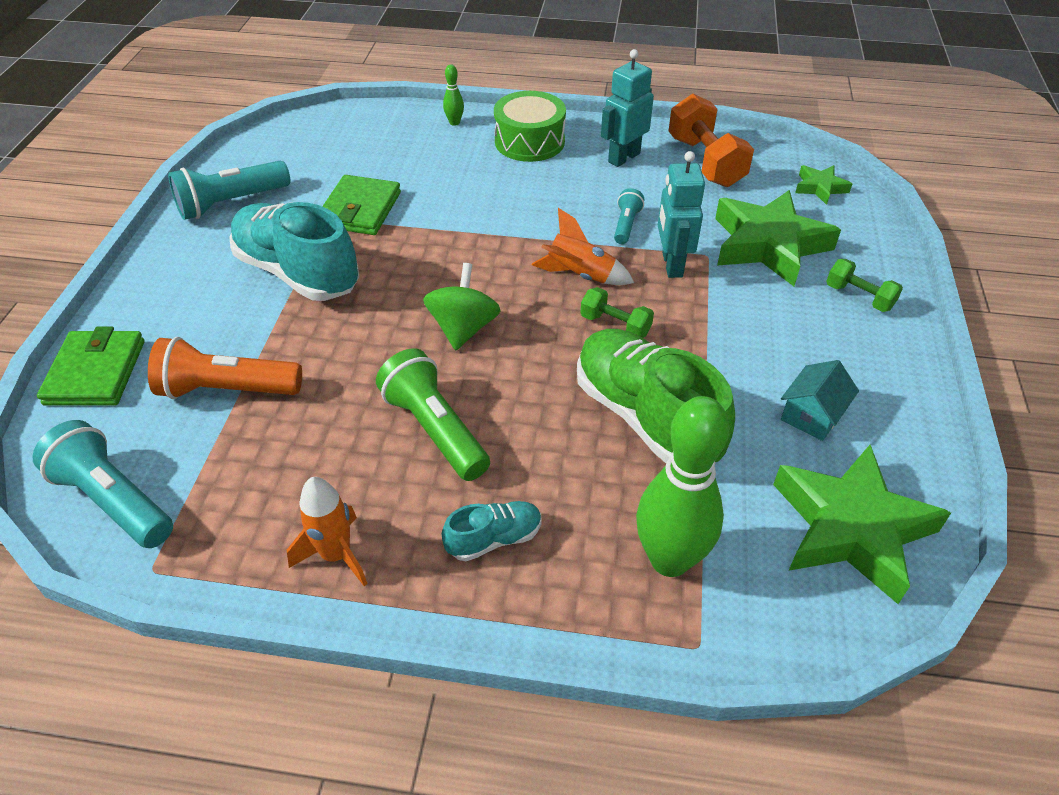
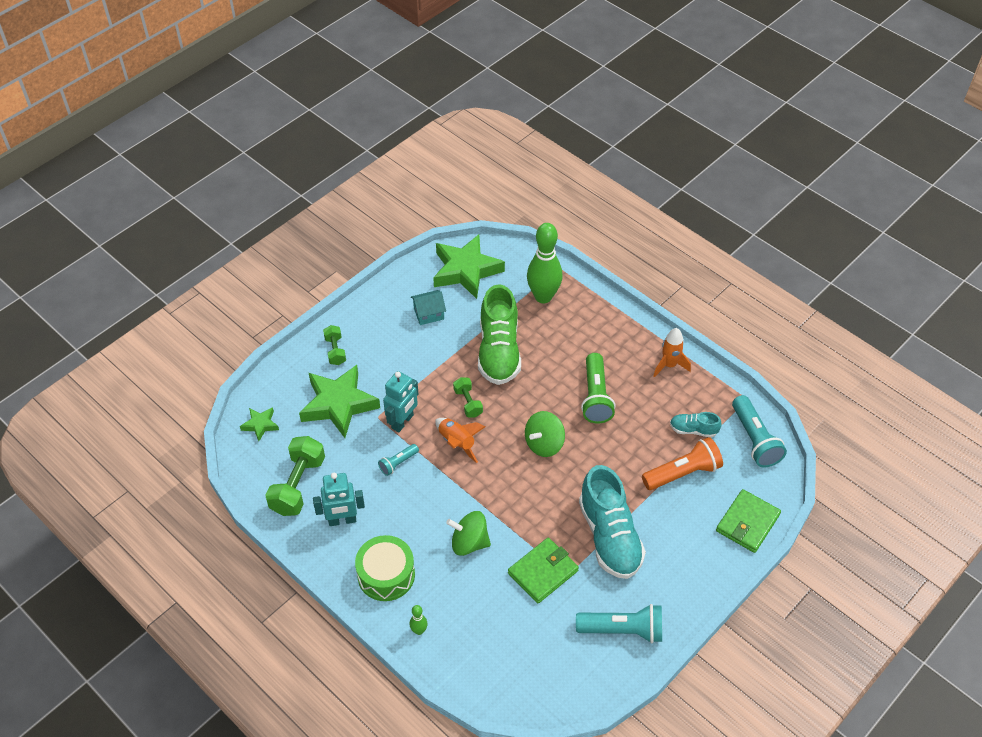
camera: 145 degrees left, 5 degrees up
(227, 389) = (683, 473): orange flashlight -> orange flashlight turned 60 degrees counterclockwise
(468, 197) = (469, 542): none -> green spinning top
(494, 539) = (603, 338): turquoise shoe -> turquoise shoe (693, 430)
(705, 162) = (298, 485): orange dumbbell -> green dumbbell

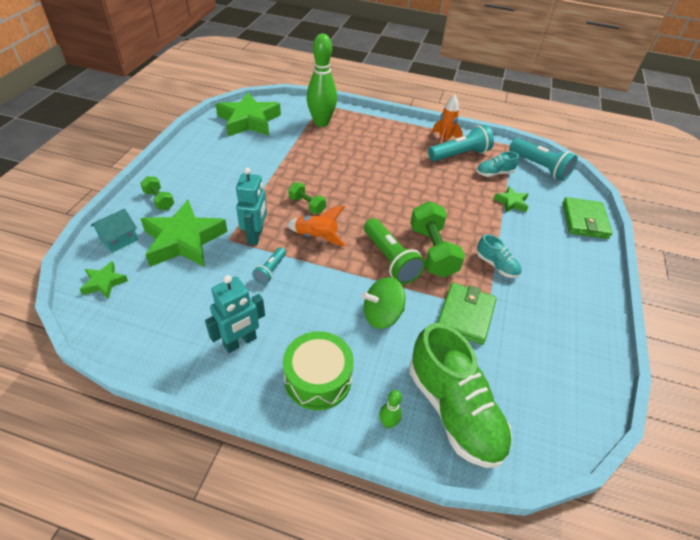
camera: 30 degrees left, 5 degrees down
(298, 485) = (173, 325): green dumbbell -> green dumbbell (432, 251)
(429, 314) = (234, 154): turquoise house -> turquoise house (119, 239)
(499, 351) = (310, 164): green shoe -> green shoe (453, 410)
(544, 444) = (391, 215): green spinning top -> none
(595, 396) = (407, 172): green flashlight -> green flashlight (390, 260)
(609, 536) = (496, 265): turquoise shoe -> turquoise shoe, size x0.48
(622, 630) = (569, 338): turquoise flashlight -> turquoise flashlight (459, 155)
(683, 473) = (511, 202): orange flashlight -> green star

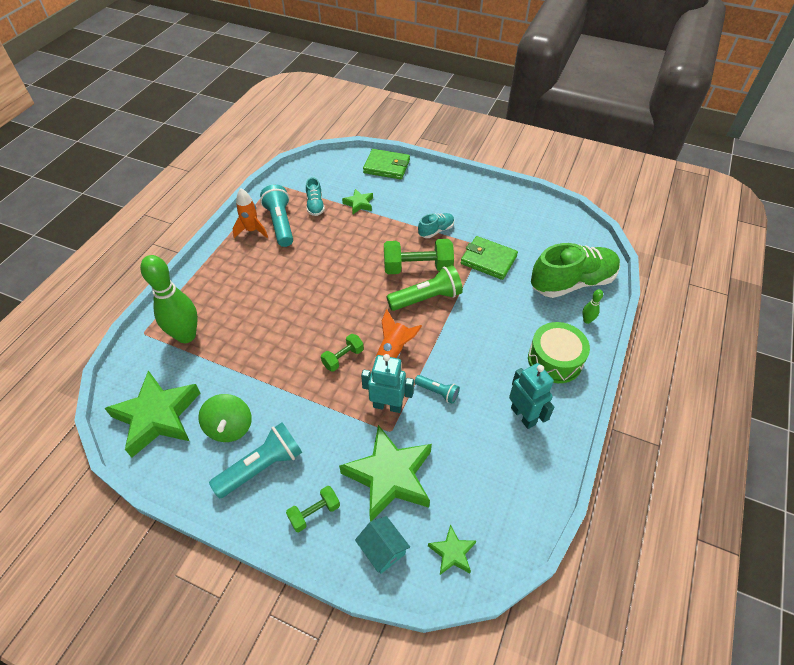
camera: 80 degrees left, 5 degrees up
(382, 315) = (490, 312): green spinning top -> green spinning top (230, 427)
(539, 167) = (312, 174): turquoise flashlight -> turquoise flashlight (262, 467)

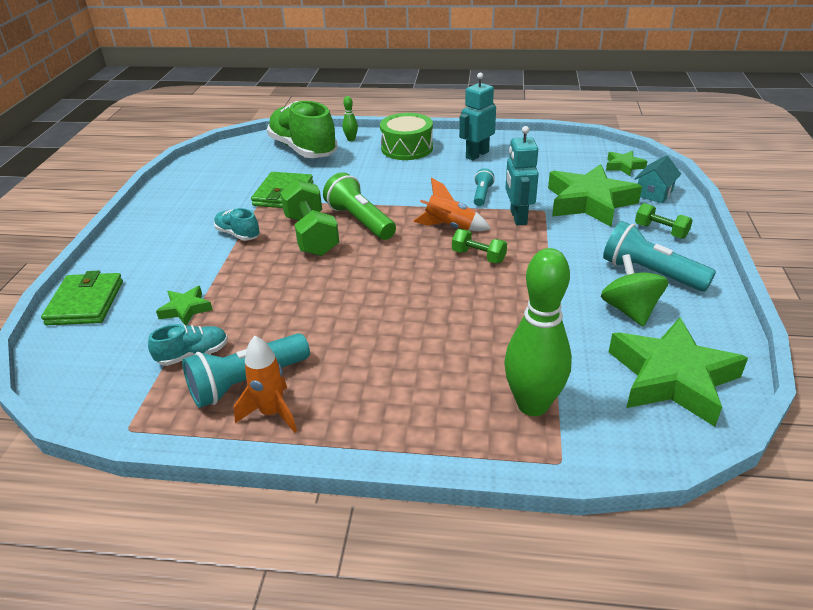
camera: 105 degrees left, 15 degrees down
(230, 427) = (629, 310): green spinning top -> green spinning top turned 75 degrees counterclockwise

